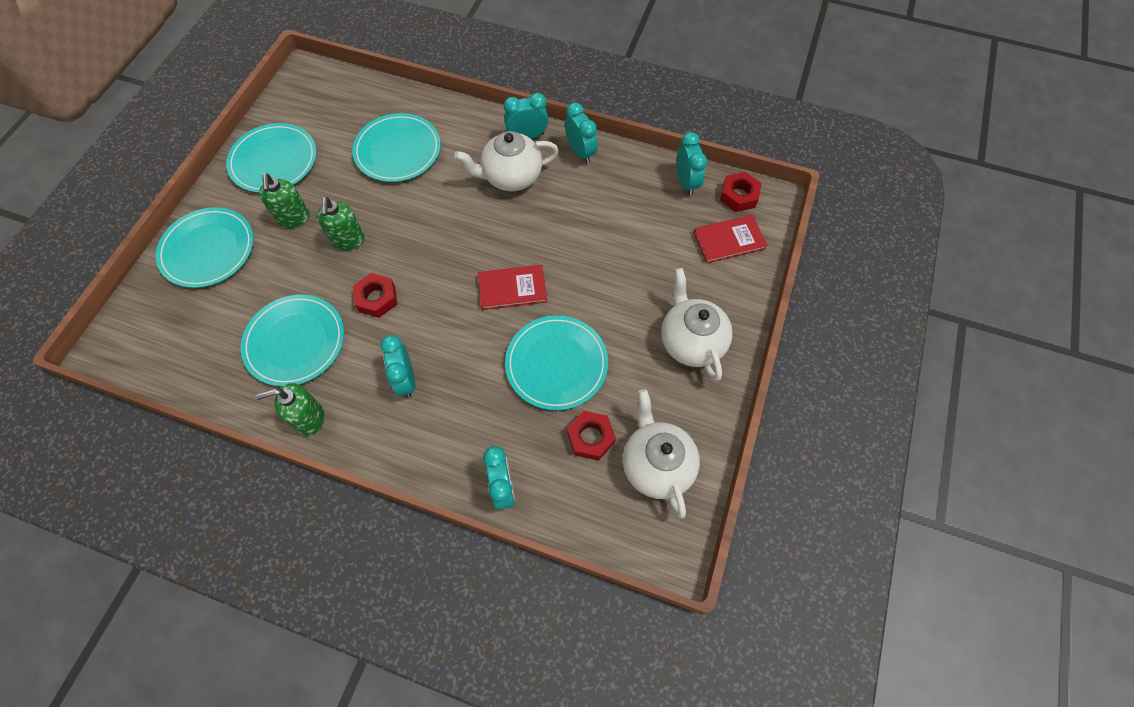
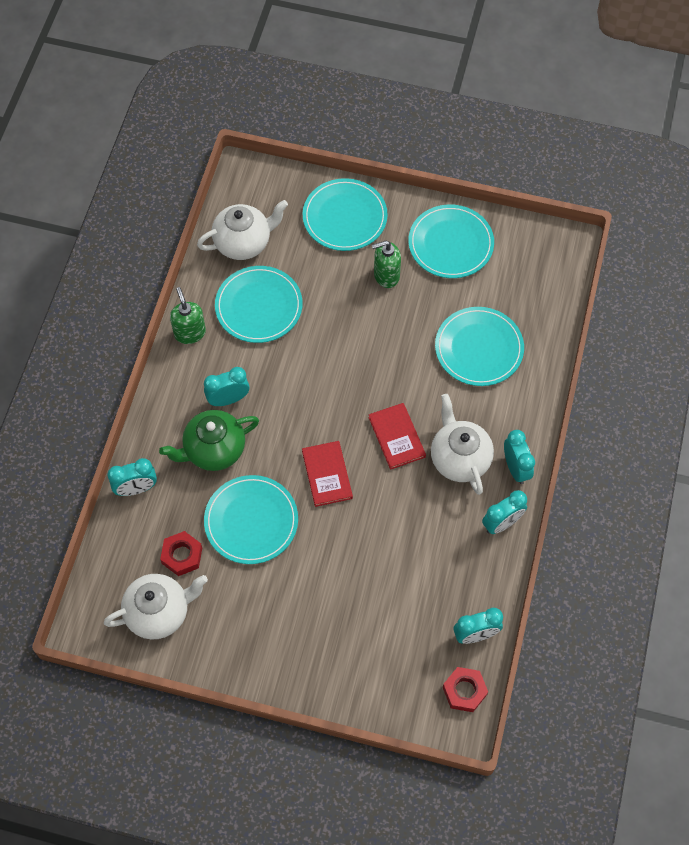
camera: 85 degrees right, 0 degrees up
(348, 240) = (366, 326): green soap dispenser -> none
(377, 298) = (306, 361): red nut -> none
(466, 398) = (213, 450): none -> green teapot
(691, 341) = (282, 641): white teapot -> white teapot (243, 242)
(729, 240) = (404, 679): red book -> red book (396, 437)

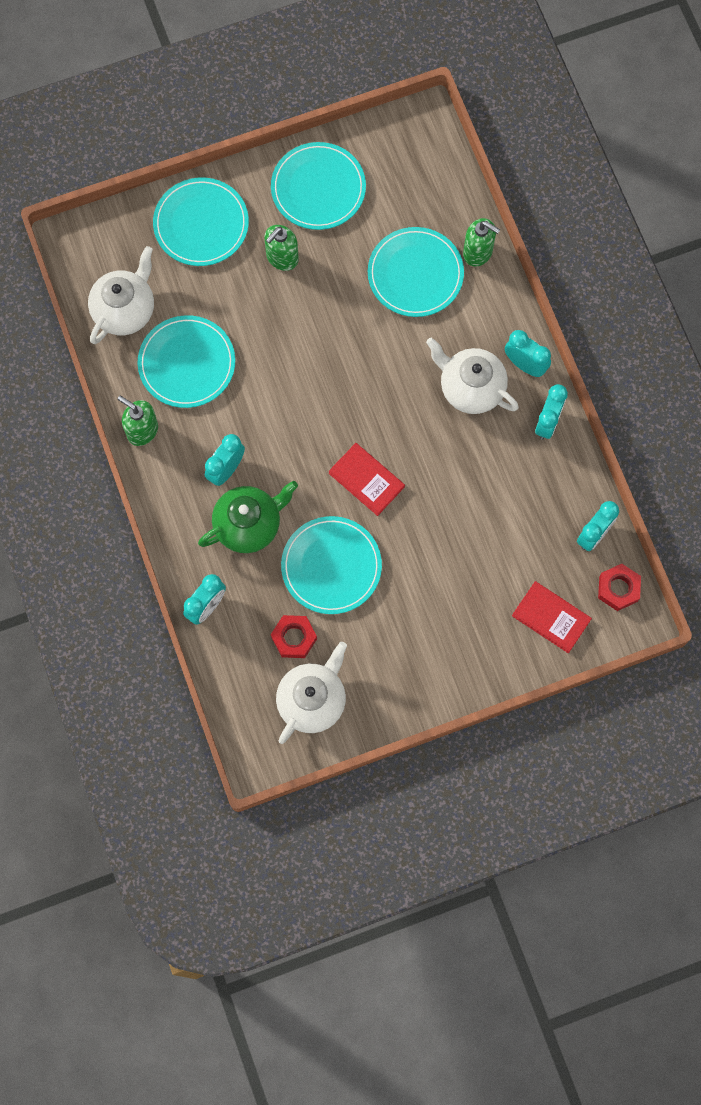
camera: 35 degrees left, 10 degrees up
(213, 450) = (249, 525): green teapot -> green teapot turned 150 degrees counterclockwise
(396, 437) = (402, 405): red book -> red book (551, 617)
(540, 362) = (478, 252): none -> green soap dispenser

